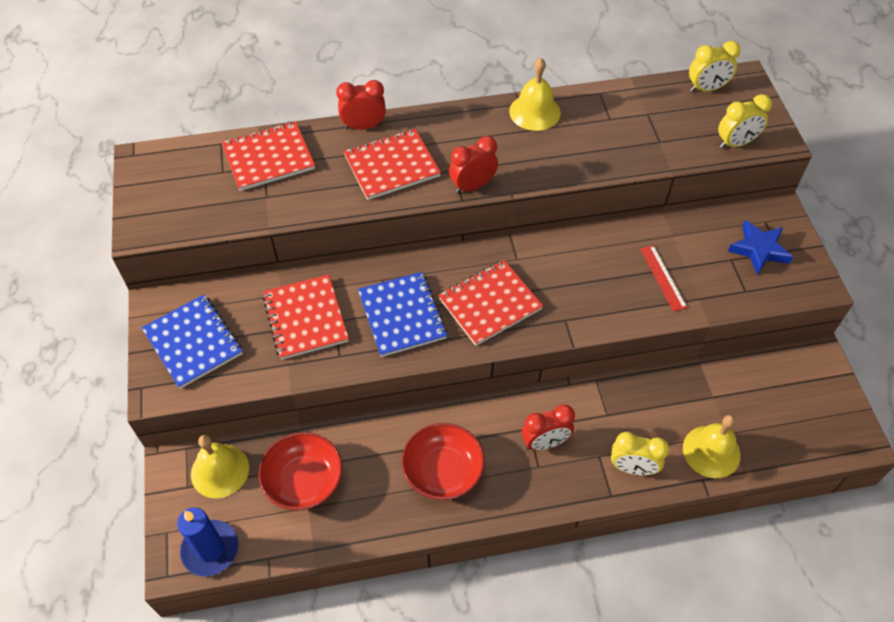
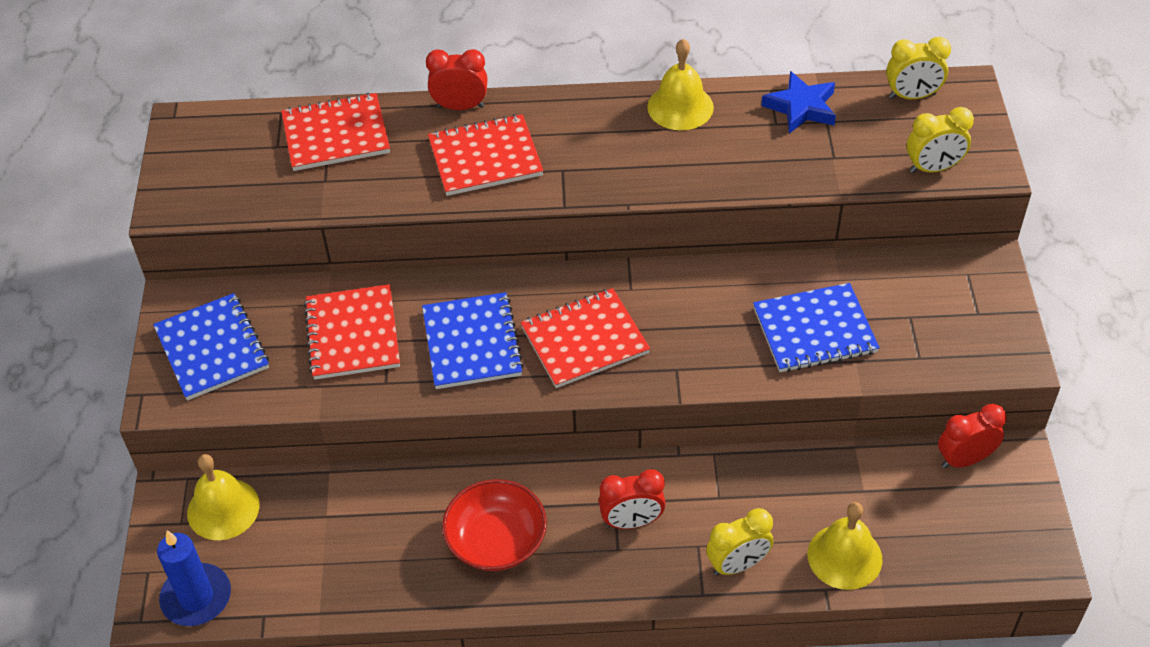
camera: 10 degrees right, 5 degrees down
(304, 480) = (322, 532): red bowl -> none
(472, 186) = (581, 191): red clock -> red clock (964, 459)
(632, 468) = (737, 564): yellow clock -> yellow clock turned 45 degrees counterclockwise
(663, 277) = (814, 330): red ruler -> blue notebook
(759, 249) = (950, 308): blue star -> blue star (801, 107)

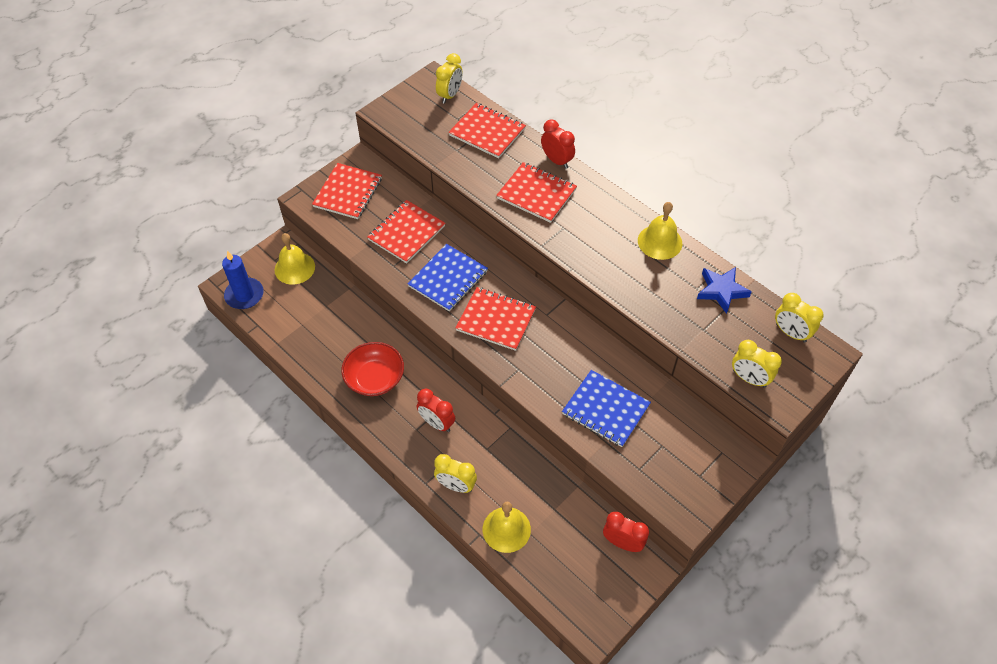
camera: 45 degrees right, 5 degrees up
(212, 349) = (348, 192): blue notebook -> red notebook
(231, 127) = (450, 95): none -> yellow clock

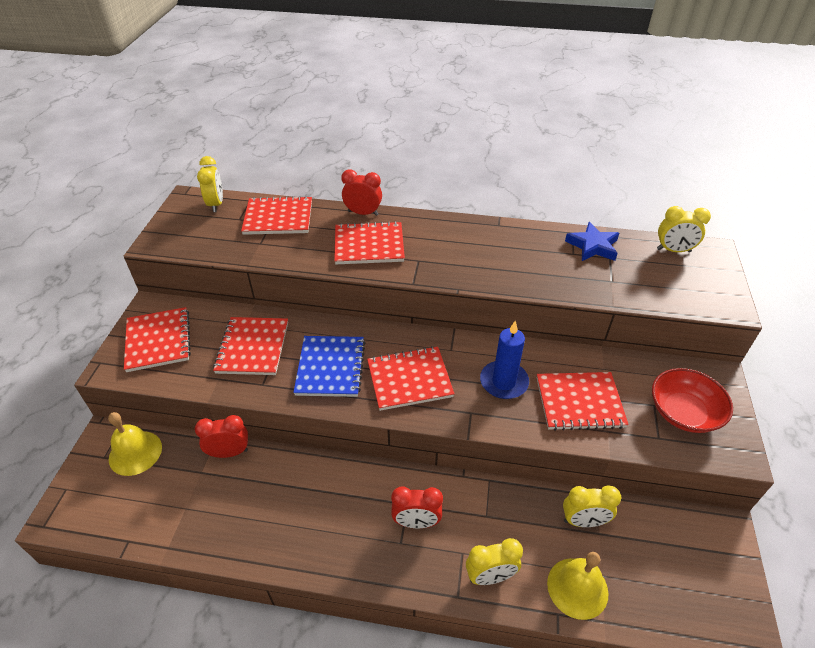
camera: 35 degrees left, 10 degrees down
(244, 295) = (88, 516): blue candle -> blue candle (503, 382)
(374, 378) = (313, 516): red bowl -> red bowl (684, 412)
(605, 409) = (579, 402): blue notebook -> red notebook
(622, 543) = (683, 523): red clock -> red clock (229, 452)
(660, 242) = (508, 234): yellow bell -> none
(749, 378) = (685, 299): yellow clock -> yellow clock (583, 521)

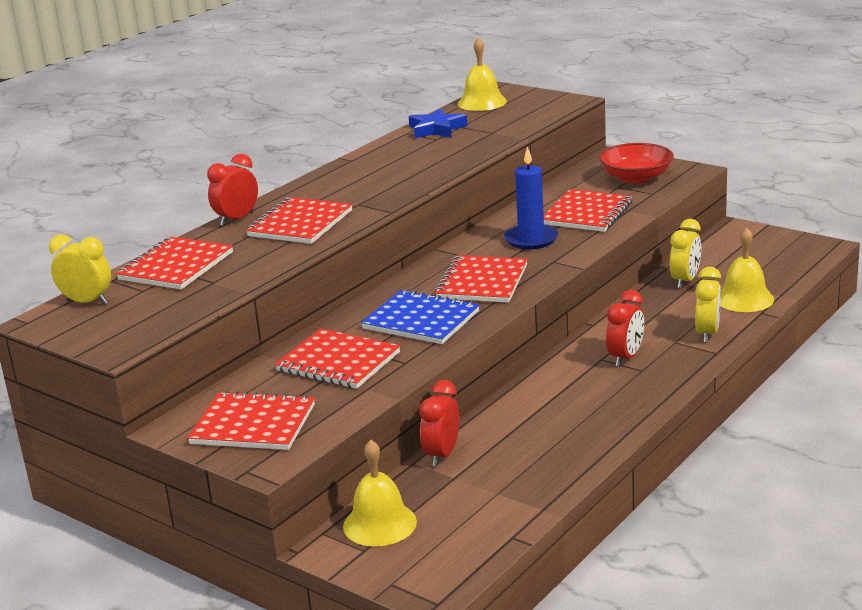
camera: 60 degrees left, 20 degrees down
(673, 250) = (482, 102): yellow clock -> yellow bell

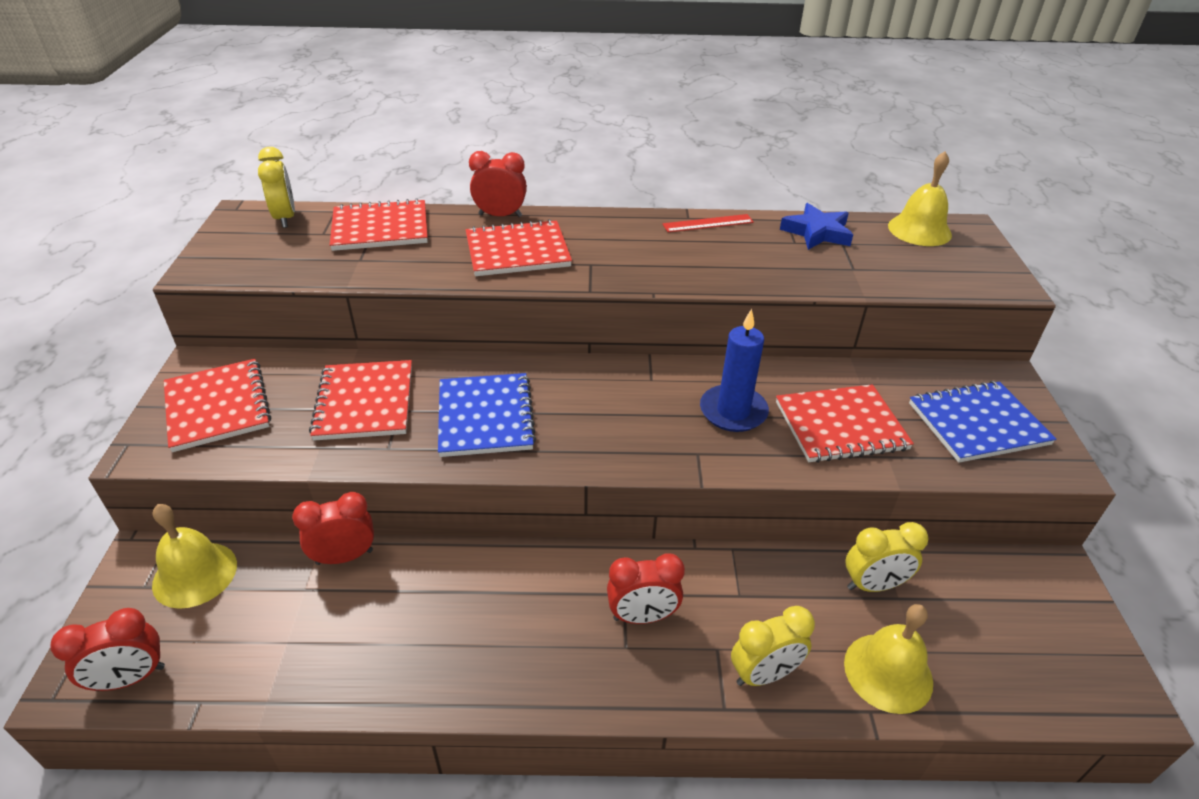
camera: 50 degrees right, 15 degrees up
(370, 156) = (708, 223): none -> red ruler
(456, 564) = (131, 678): none -> red clock
(482, 282) = (602, 421): red notebook -> none
(636, 178) = (978, 424): red bowl -> blue notebook

